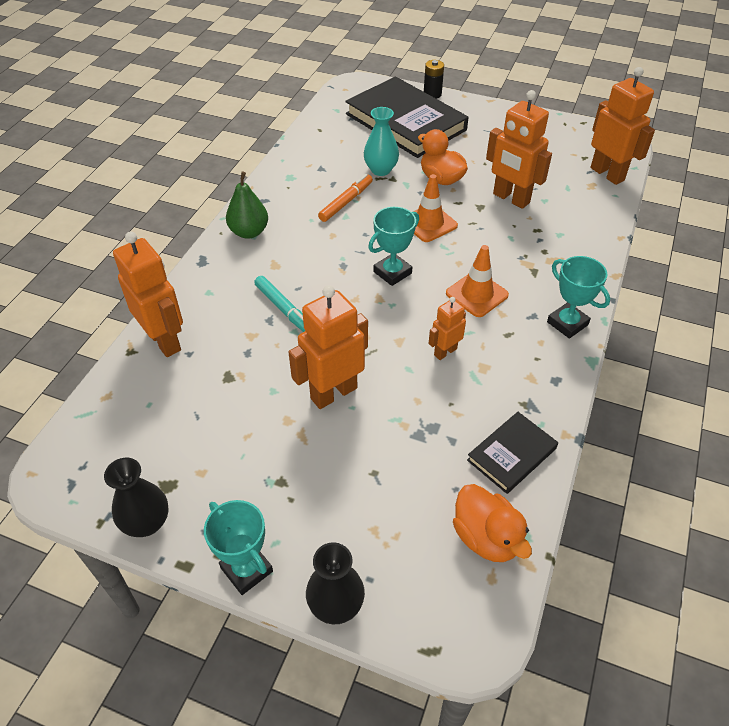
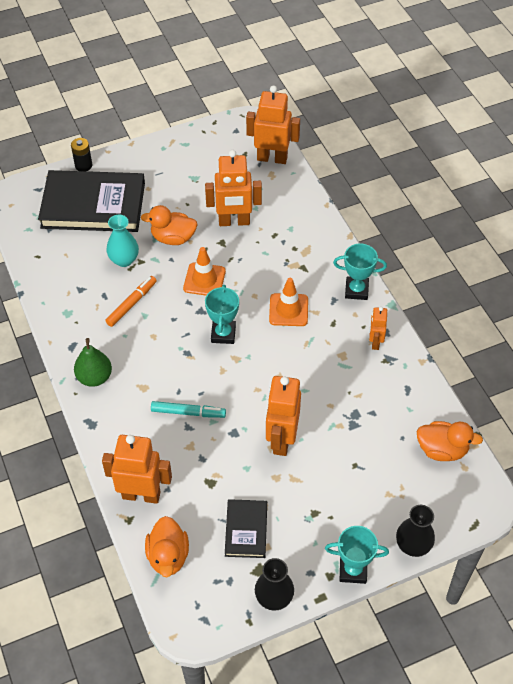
camera: 45 degrees left, 5 degrees up
(117, 405) = (168, 556): none -> orange duck
(346, 202) = (132, 304): orange marker -> orange marker turned 45 degrees clockwise
(445, 352) = (312, 363): orange robot -> orange robot (375, 342)
(511, 454) = (408, 395): black book -> black book (246, 530)

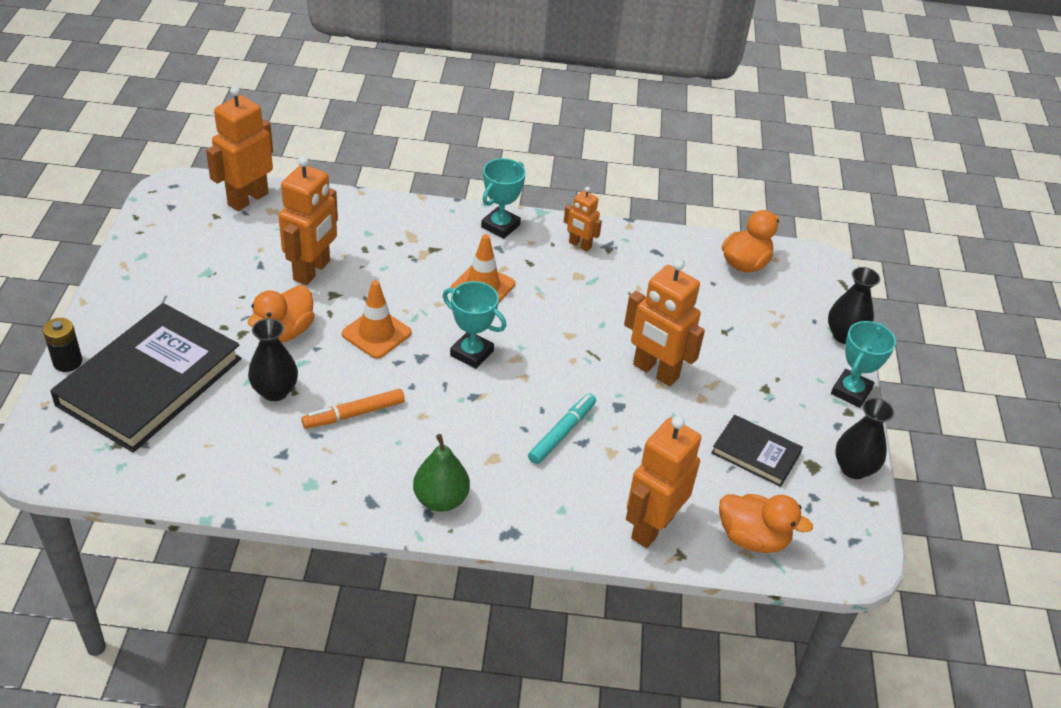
camera: 65 degrees left, 10 degrees down
(124, 260) = (275, 391): turquoise vase -> black vase
(132, 304) = (354, 414): orange marker -> orange marker turned 90 degrees counterclockwise

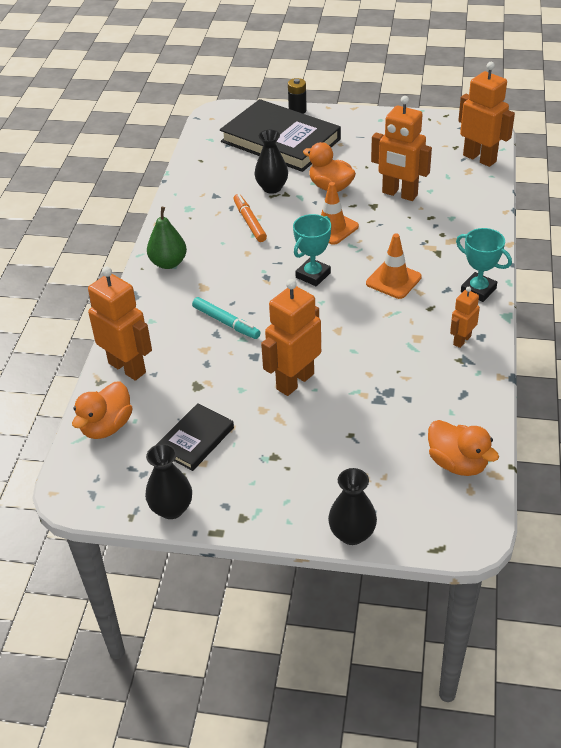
camera: 100 degrees right, 0 degrees up
(851, 391) = (270, 525): turquoise trophy -> none

